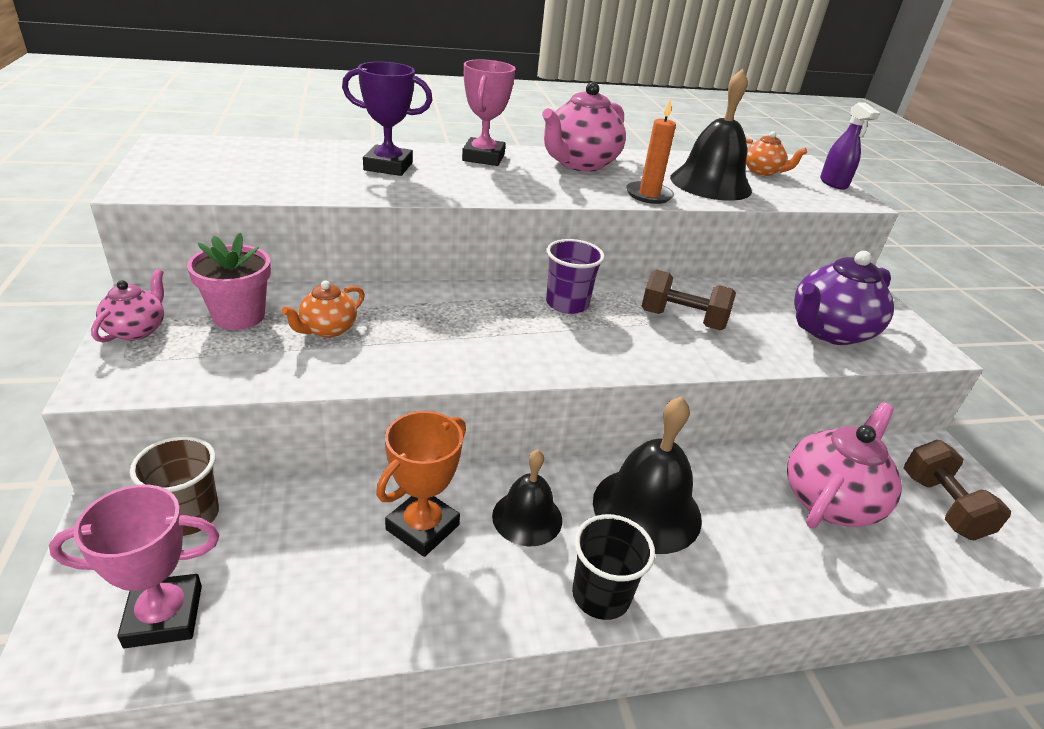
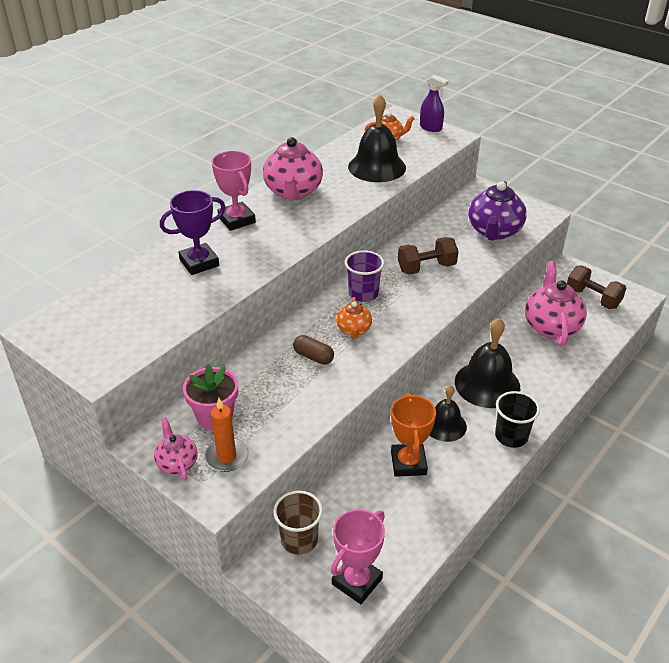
camera: 35 degrees left, 5 degrees up
(327, 329) = (273, 392): orange teapot -> orange teapot (354, 330)
(420, 325) = (313, 357): none -> brown capsule
(649, 195) = (360, 197): orange candle -> orange candle (226, 457)

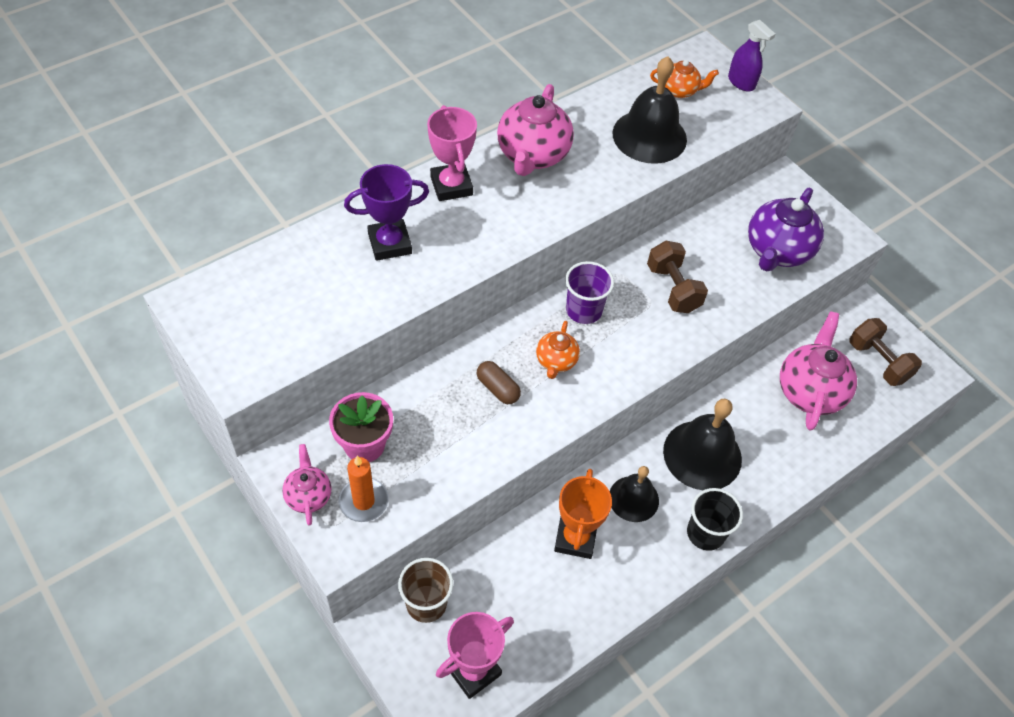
camera: 10 degrees right, 15 degrees up
(426, 268) = (673, 288): brown dumbbell -> brown dumbbell turned 75 degrees clockwise

